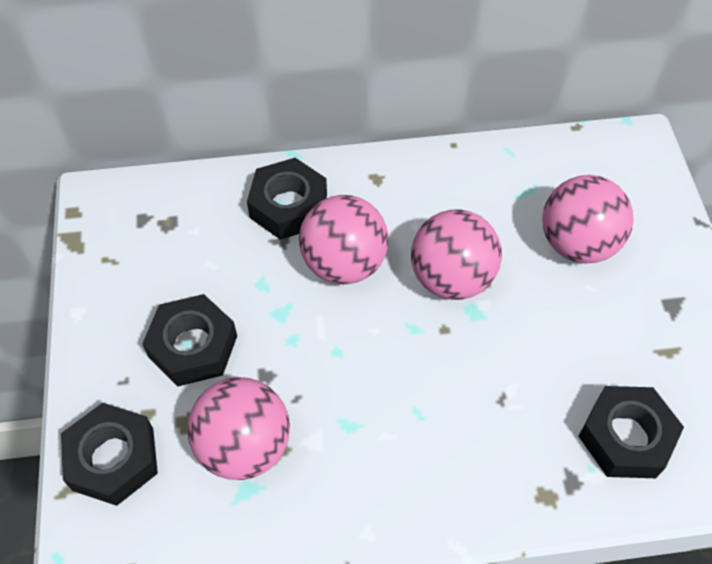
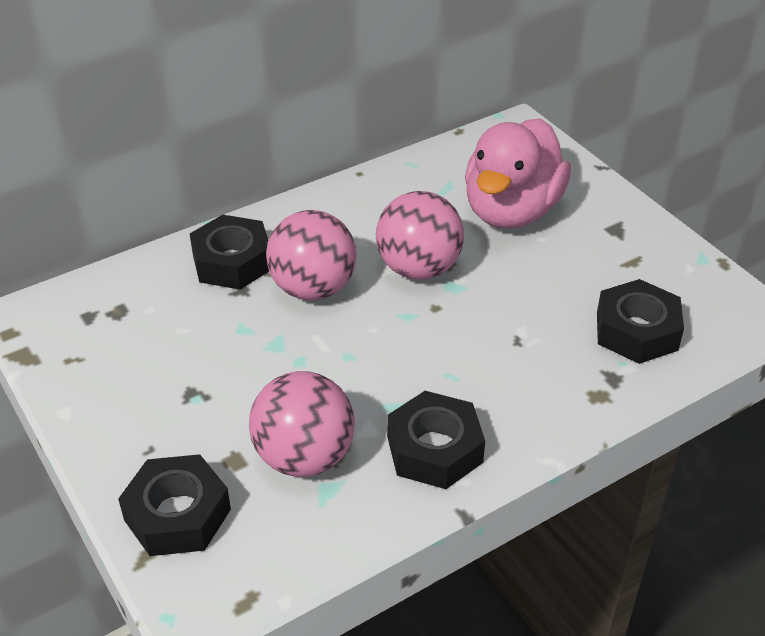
camera: 25 degrees left, 15 degrees down
(193, 346) = (204, 398): black nut -> black nut (434, 449)
(577, 243) = (511, 211): pink ball -> pink duck

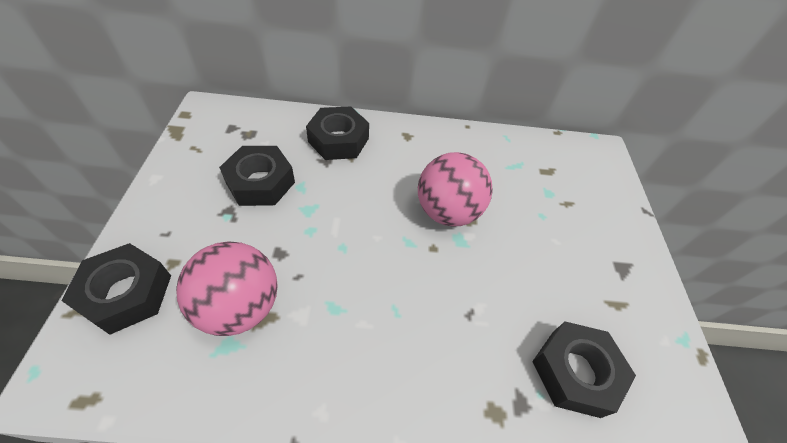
camera: 30 degrees right, 10 degrees up
(313, 288) = (367, 185): pink ball -> none
(434, 449) = (327, 367): black nut -> black nut (260, 182)
(511, 211) = (549, 207): pink duck -> none

